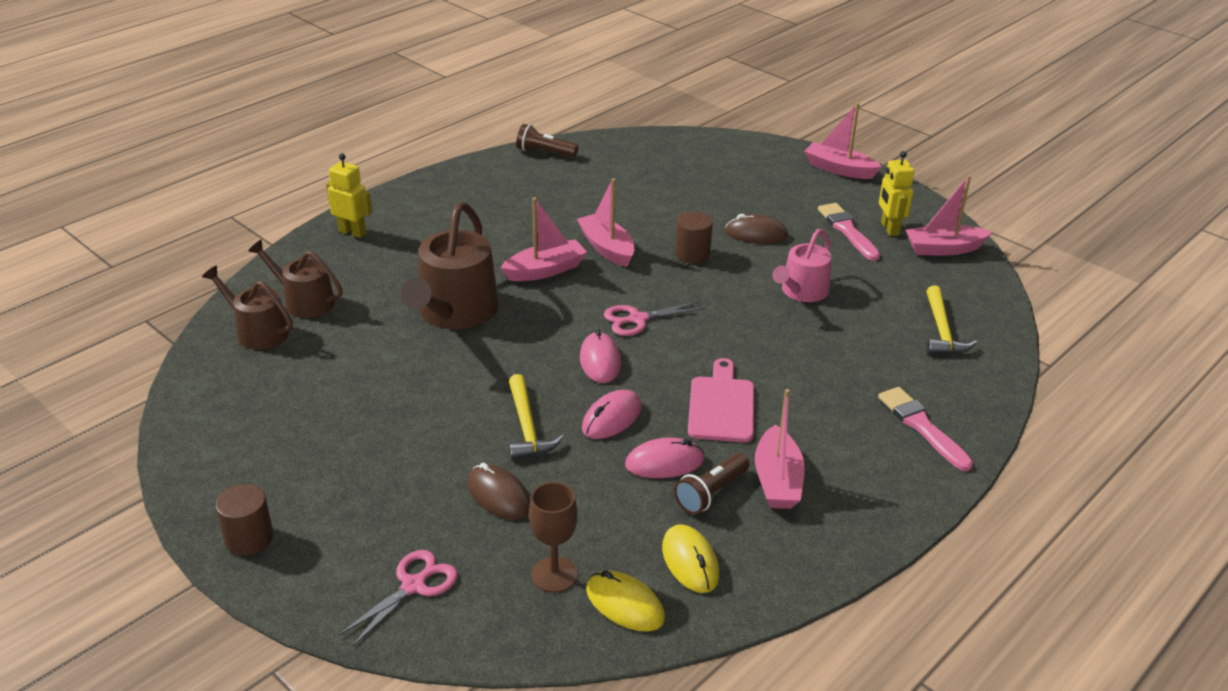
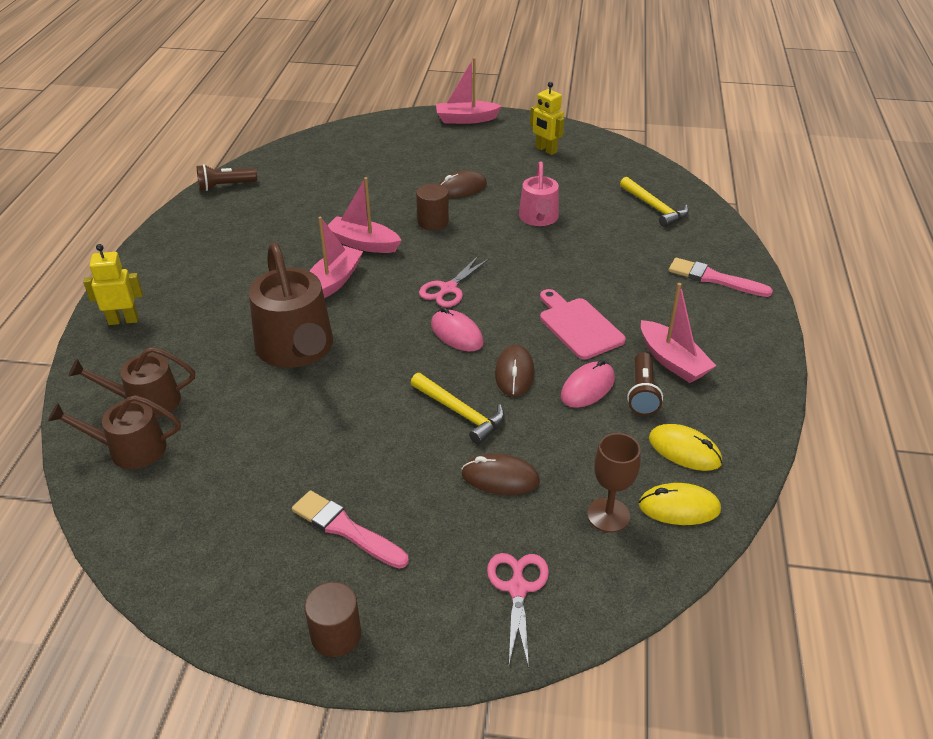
camera: 35 degrees left, 5 degrees up
(612, 418) = (514, 373): pink mouse -> brown mouse
(847, 230) = (520, 162): pink brush -> pink brush (346, 529)
(943, 249) = (594, 151): pink boat -> none

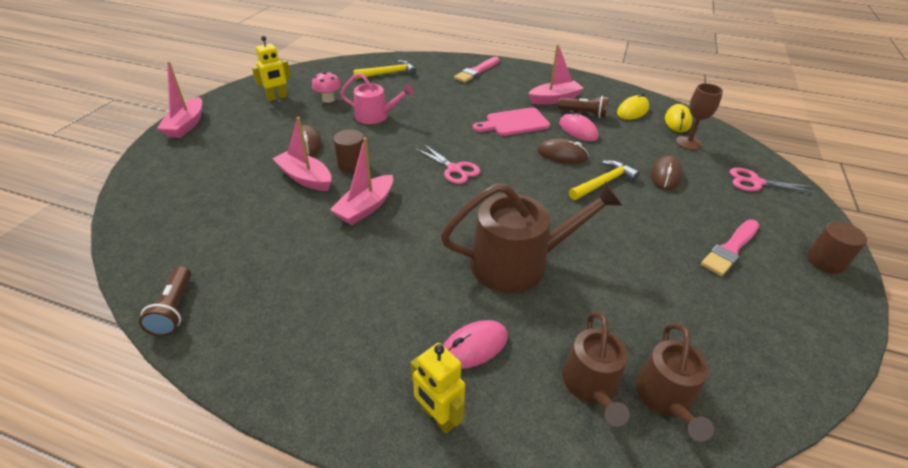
camera: 80 degrees left, 0 degrees up
(123, 320) = (438, 417): yellow robot -> yellow robot turned 45 degrees counterclockwise
(334, 281) = (420, 231): pink boat -> pink boat (305, 178)
(456, 334) = (513, 173): pink mouse -> pink mouse (474, 347)
(559, 180) = (328, 99): none -> pink mushroom

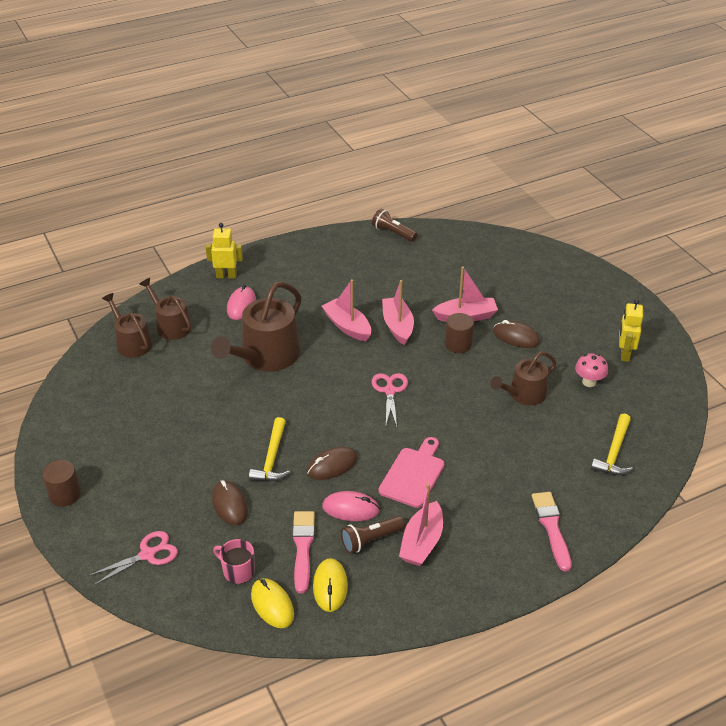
camera: 135 degrees right, 0 degrees up
(186, 125) = (615, 291): pink boat -> pink boat (347, 326)
(376, 116) = (524, 394): pink watering can -> brown watering can
(454, 169) = (389, 391): pink scissors -> pink scissors turned 90 degrees clockwise
(688, 143) = (238, 571): brown goblet -> pink mug
(730, 249) = (138, 459): pink brush -> pink brush (303, 548)

